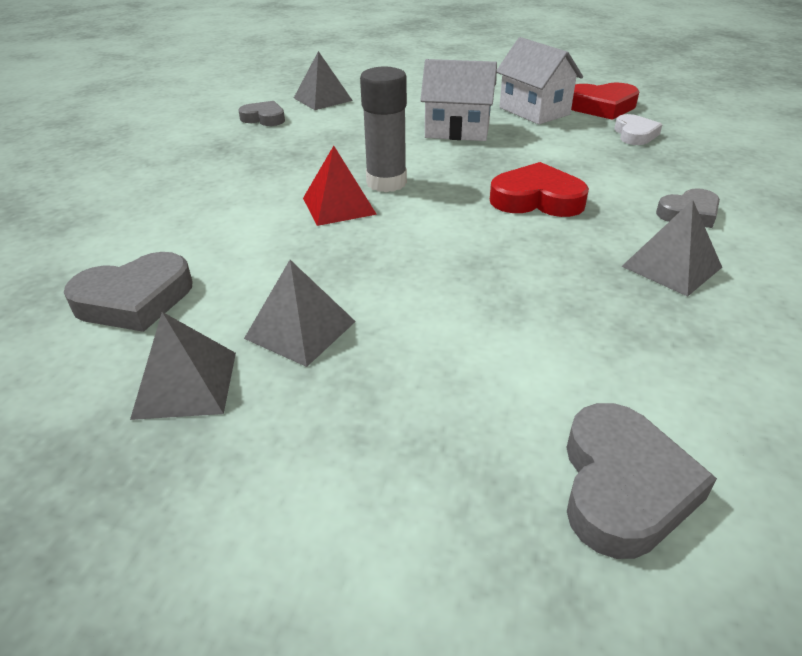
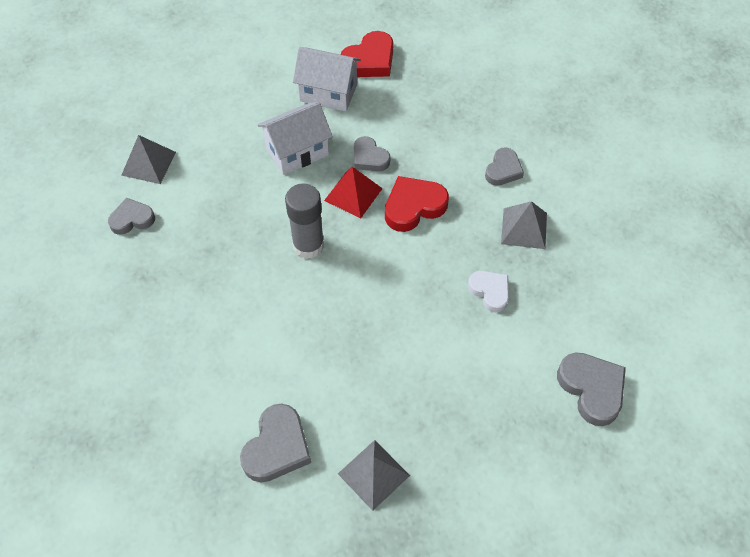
camera: 40 degrees left, 20 degrees up
(300, 329) = (389, 402): grey pyramid -> none
(338, 206) = (303, 289): red pyramid -> red pyramid (353, 194)
(527, 155) = (369, 158): none -> grey heart
(635, 134) = (417, 90): white heart -> white heart (490, 291)

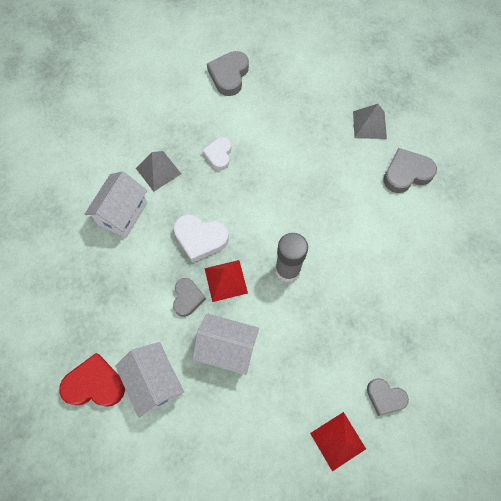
camera: 135 degrees left, 10 degrees up
(149, 163) = (338, 440): grey pyramid -> red pyramid
(413, 206) = (200, 238): red heart -> white heart
(503, 170) = (123, 214): grey heart -> white house

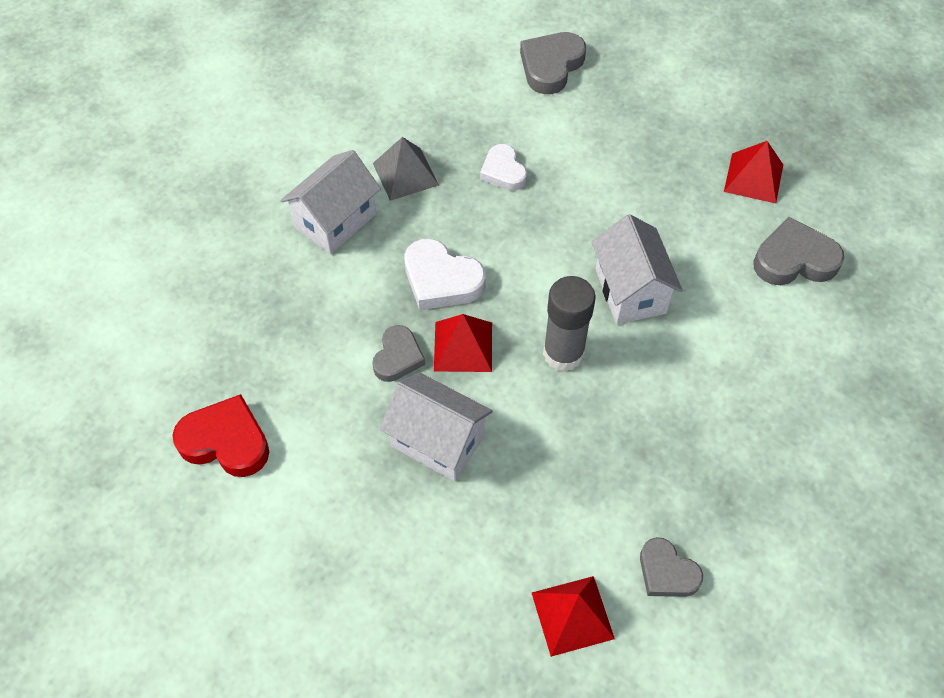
camera: 15 degrees right, 10 degrees down
(155, 382) = (315, 460): white house -> white house (630, 291)
(219, 155) = (503, 171): white heart -> white heart turned 45 degrees counterclockwise
(369, 124) = (753, 178): grey pyramid -> red pyramid

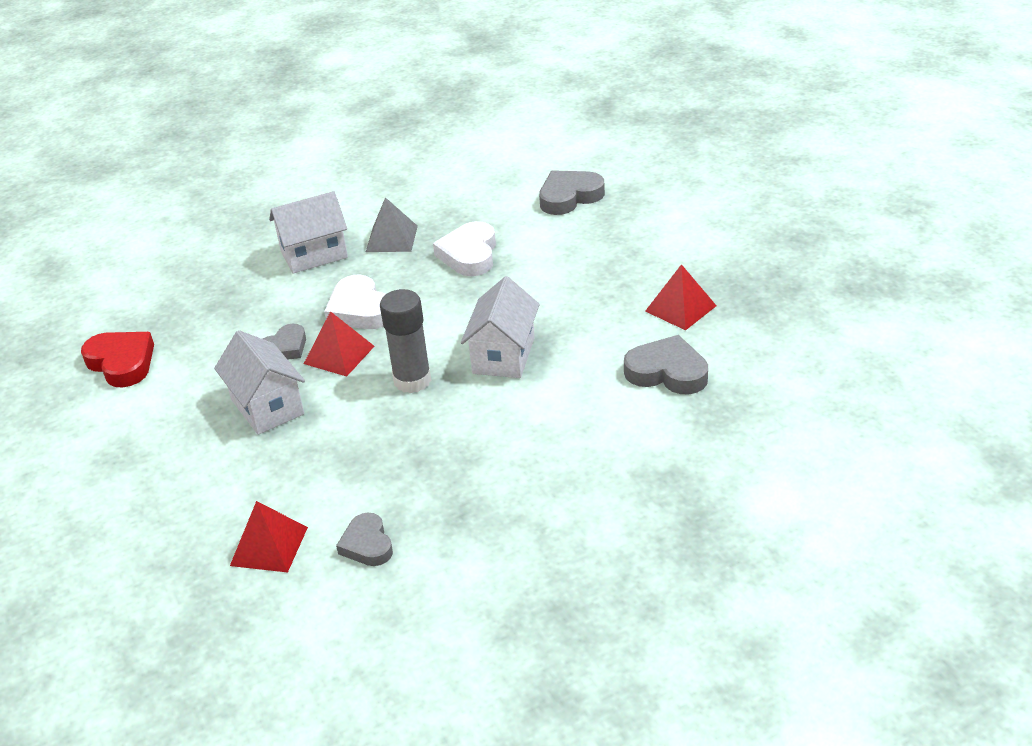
camera: 30 degrees right, 20 degrees down
(503, 171) = (469, 254): white heart -> white heart, size x1.52

